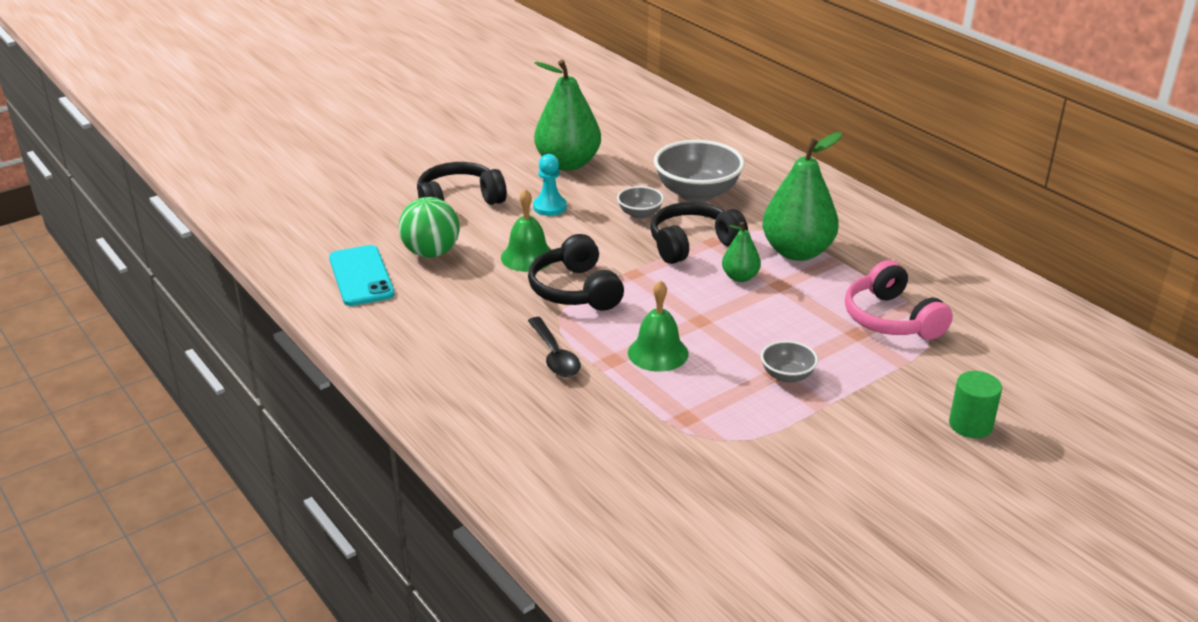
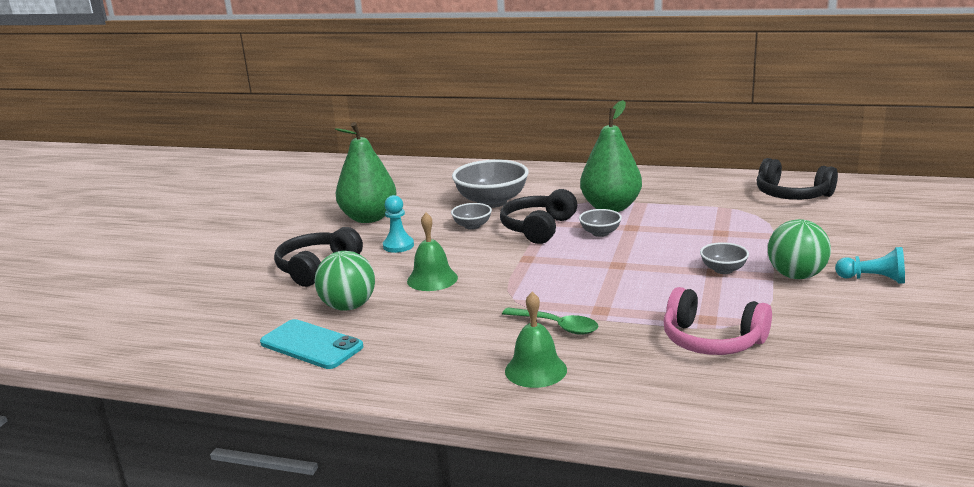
camera: 35 degrees left, 10 degrees down
(555, 355) = (556, 326): black spoon -> green spoon
(575, 290) = (503, 283): black headphones -> black headphones (792, 195)
(658, 353) = (623, 293): green bell -> green bell (535, 370)
(740, 277) = (600, 233): green pear -> grey bowl
(846, 419) = (796, 276): none -> green ball
(891, 319) = (725, 218): pink headphones -> pink headphones (712, 340)
(916, 463) = (873, 279): none -> turquoise pawn
(970, 425) = (861, 248): green cylinder -> none

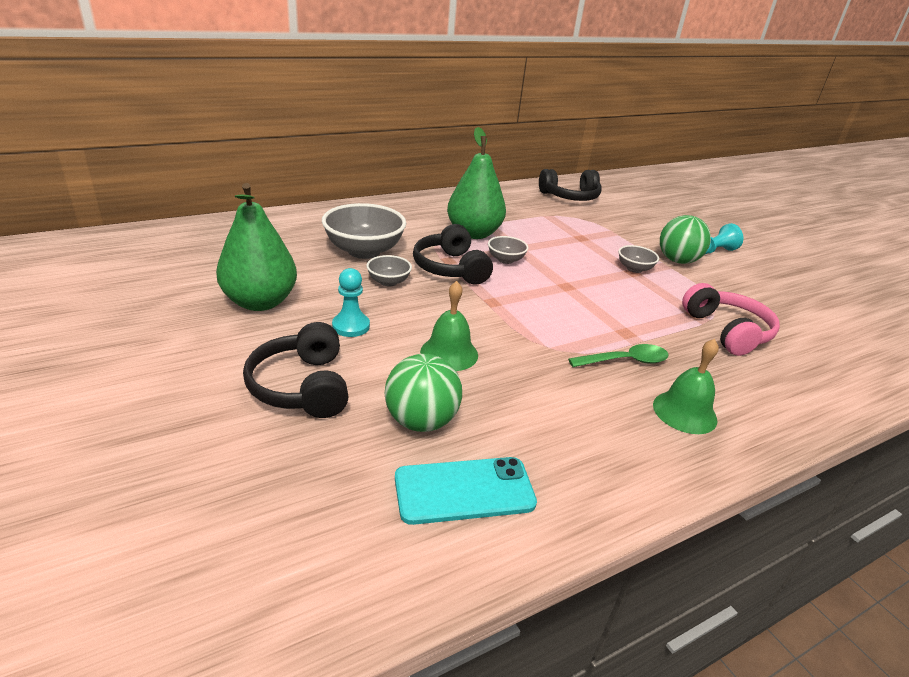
camera: 50 degrees left, 10 degrees up
(712, 340) = (727, 331): pink headphones -> pink headphones turned 90 degrees counterclockwise

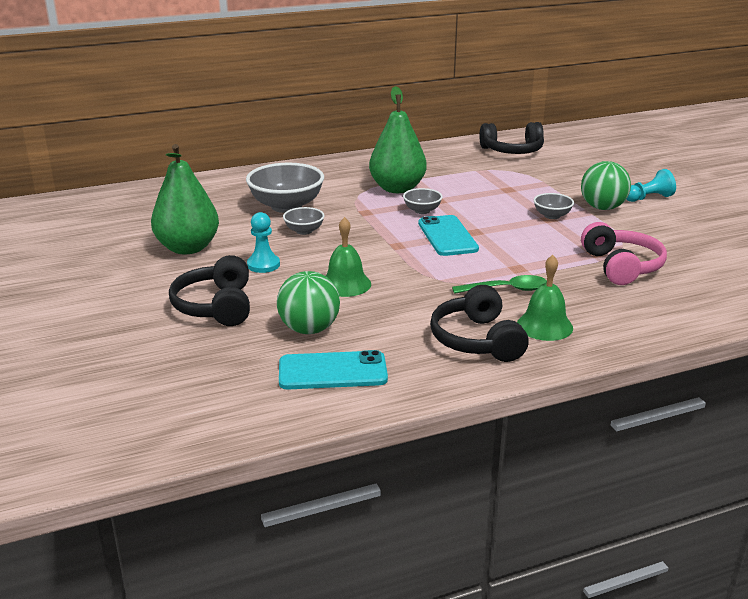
camera: 10 degrees right, 5 degrees down
(450, 268) = (365, 219): black headphones -> black headphones (477, 340)
(540, 291) = (447, 236): none -> turquoise phone

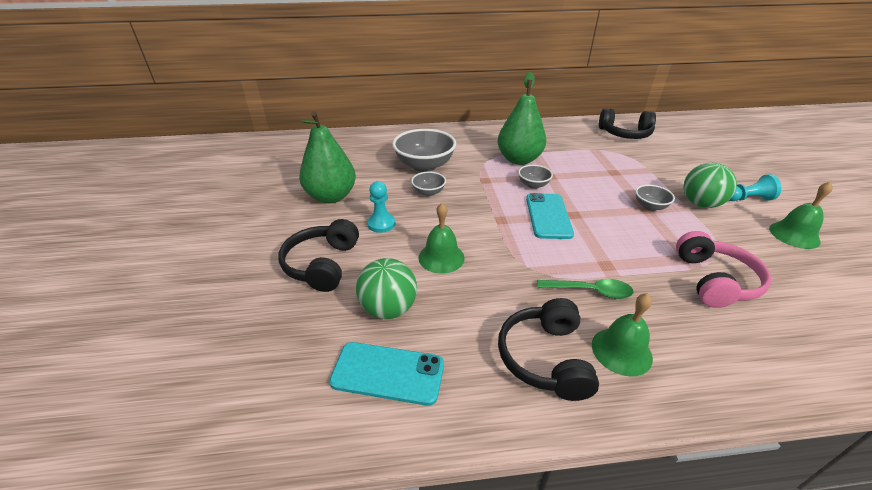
camera: 15 degrees right, 10 degrees up
(693, 222) = (794, 235): none -> green bell

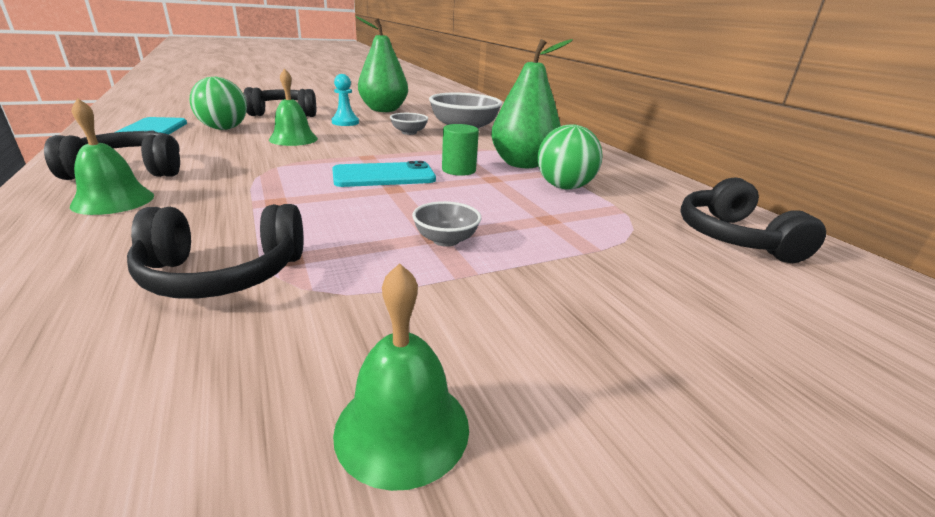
camera: 70 degrees right, 10 degrees down
(533, 185) = (458, 170): grey bowl -> green cylinder
(590, 291) = (224, 191): green spoon -> none
(700, 204) = (488, 292): green ball -> green ball (564, 187)
(714, 280) = (223, 274): pink headphones -> black headphones
(747, 199) = (564, 370): turquoise pawn -> none

